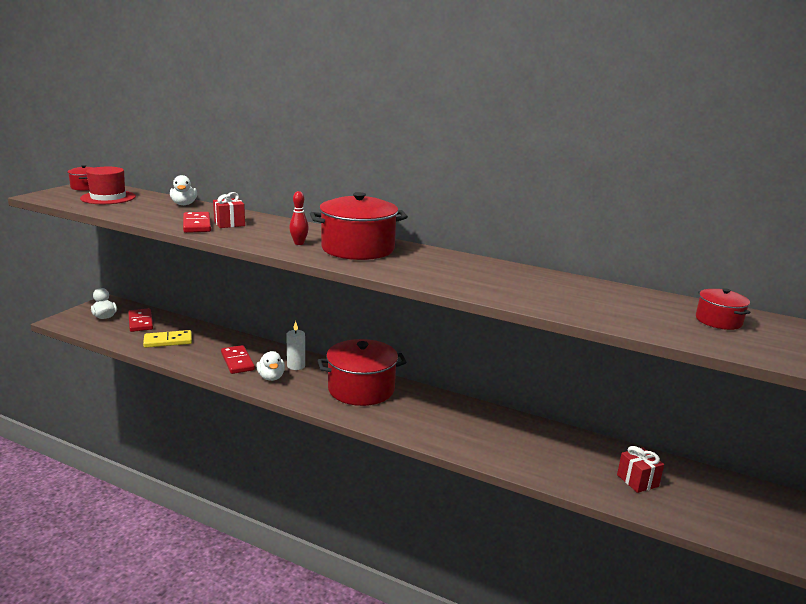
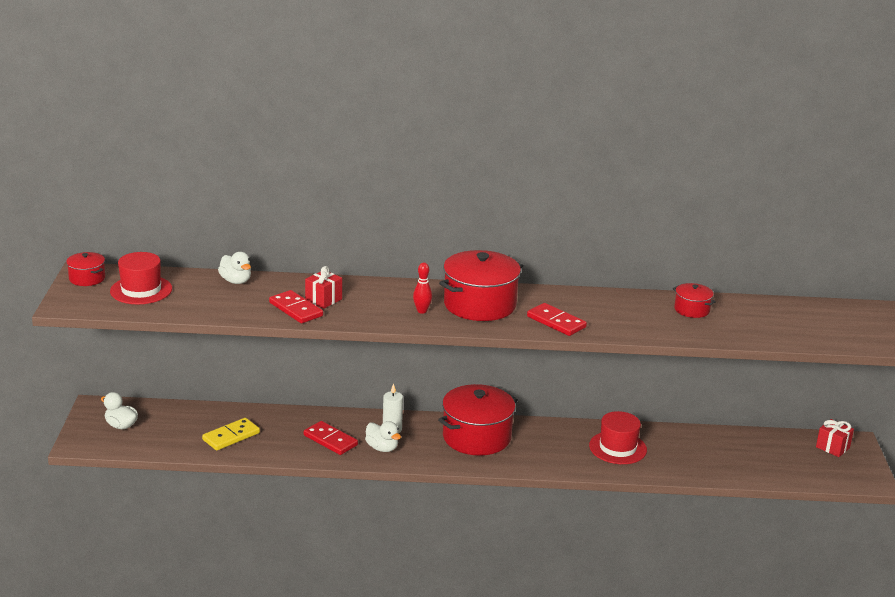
camera: 25 degrees left, 5 degrees up
(140, 322) = (171, 421): red domino -> red domino (556, 322)
(488, 431) = (617, 448): none -> red hat
(637, 480) = (756, 457): red gift -> red gift (832, 447)
(718, 321) = (810, 317): red pot -> red pot (692, 310)

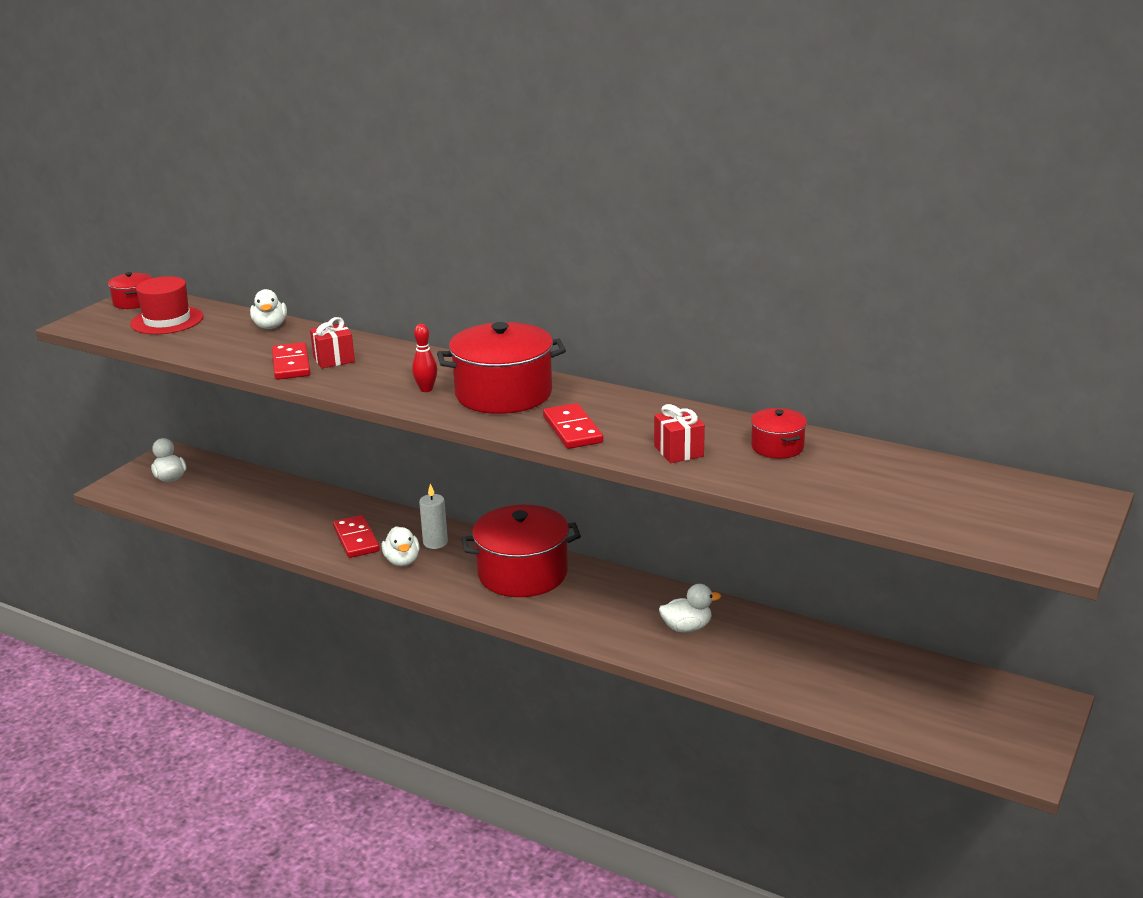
camera: 30 degrees right, 0 degrees up
(231, 436) = (260, 512): yellow domino -> none
(617, 448) = (686, 627): red hat -> white duck
(832, 447) = (1005, 702): red gift -> red gift (678, 451)

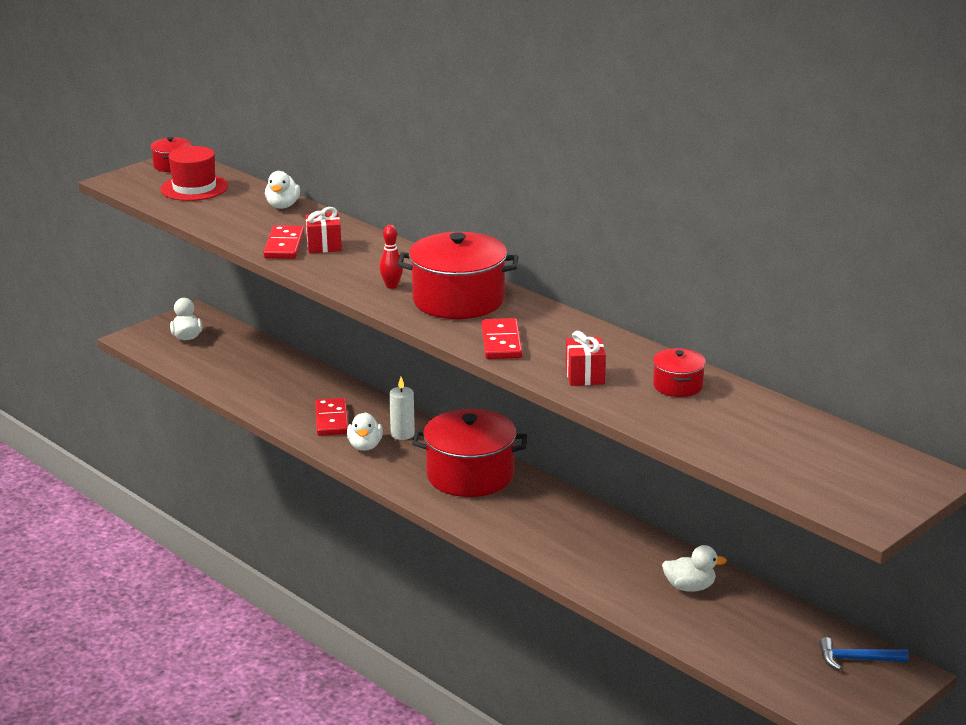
camera: 15 degrees right, 0 degrees up
(686, 627) = (598, 549): white duck -> white duck (690, 587)
(994, 697) = (856, 659): none -> blue hammer

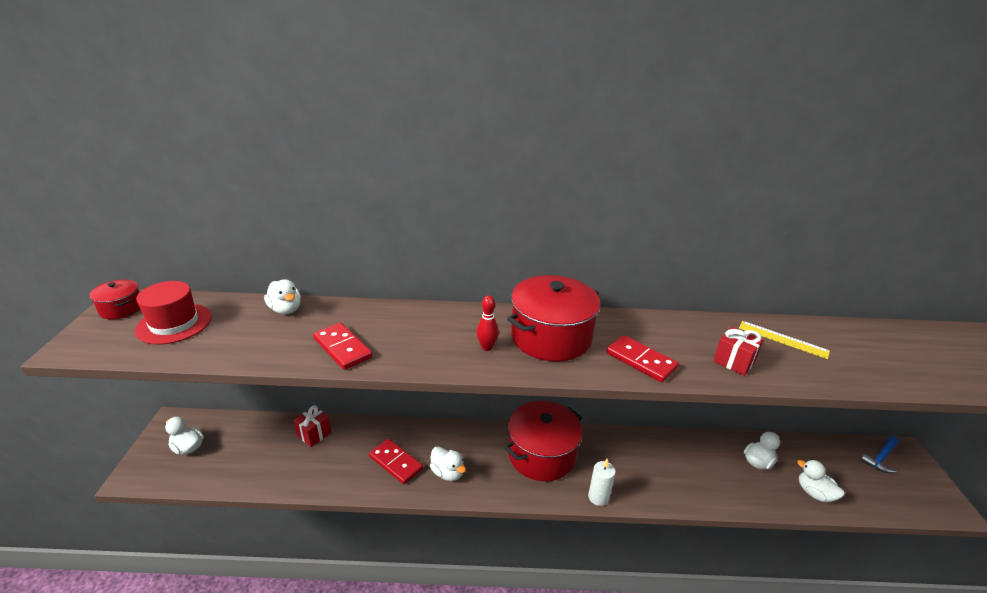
camera: 45 degrees left, 5 degrees up
(324, 246) = (377, 333): red gift -> red gift (314, 434)
(402, 434) = (458, 446): white candle -> white candle (598, 497)
(678, 386) = (783, 339): red pot -> yellow ruler
(704, 632) = (814, 493): none -> white duck

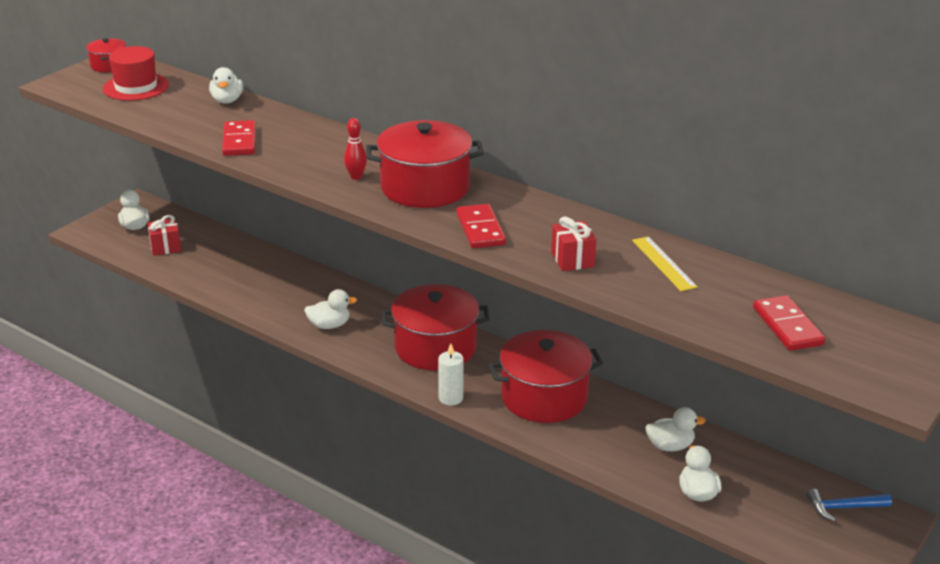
camera: 35 degrees right, 0 degrees up
(314, 434) = (242, 253): red gift -> red gift (165, 247)
(396, 463) = (291, 301): red domino -> red domino (787, 326)
(447, 473) = (329, 325): white duck -> white duck turned 90 degrees counterclockwise
(651, 462) = (544, 397): none -> red pot

